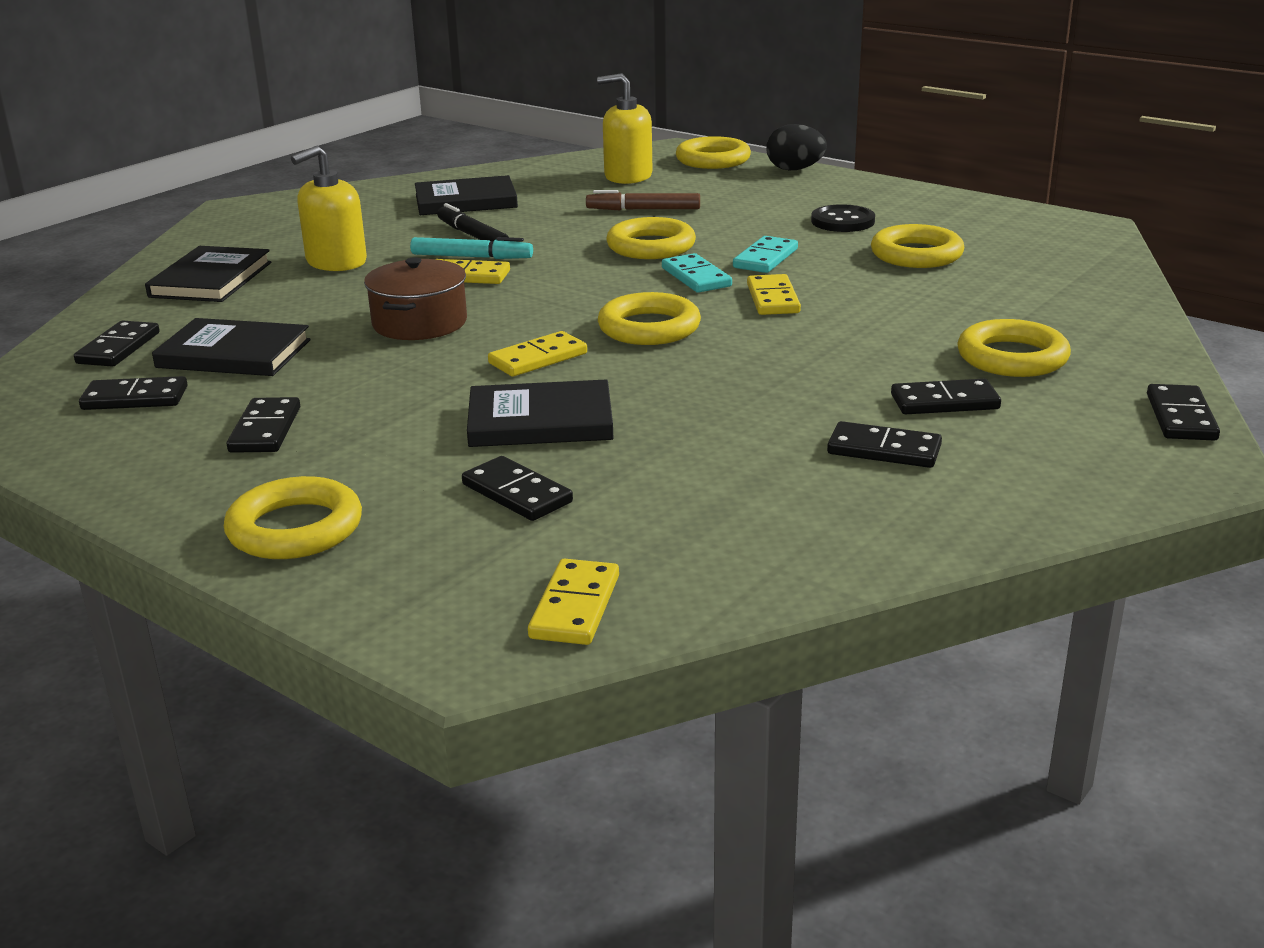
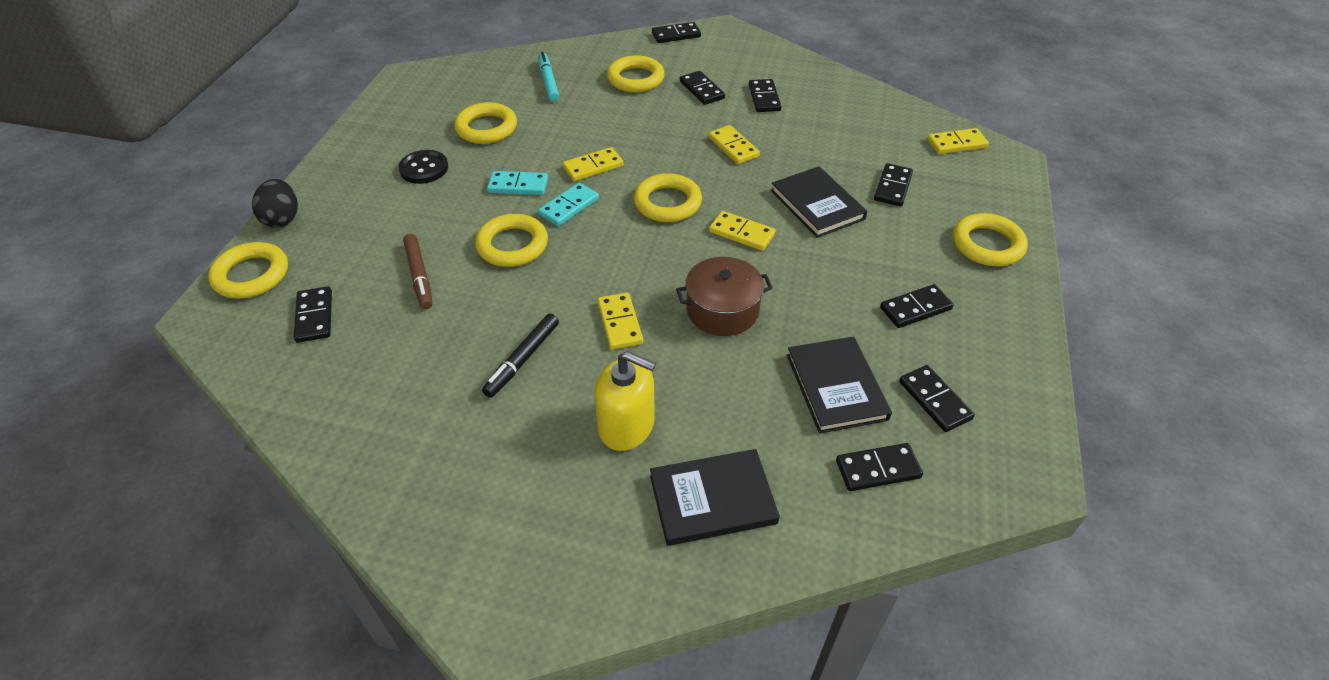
camera: 115 degrees left, 20 degrees up
(466, 201) = (420, 408): black book -> none
(471, 257) = (576, 338): turquoise marker -> turquoise marker (548, 81)
(628, 176) = (314, 316): yellow soap dispenser -> black domino
(745, 393) = (733, 147): none -> yellow domino

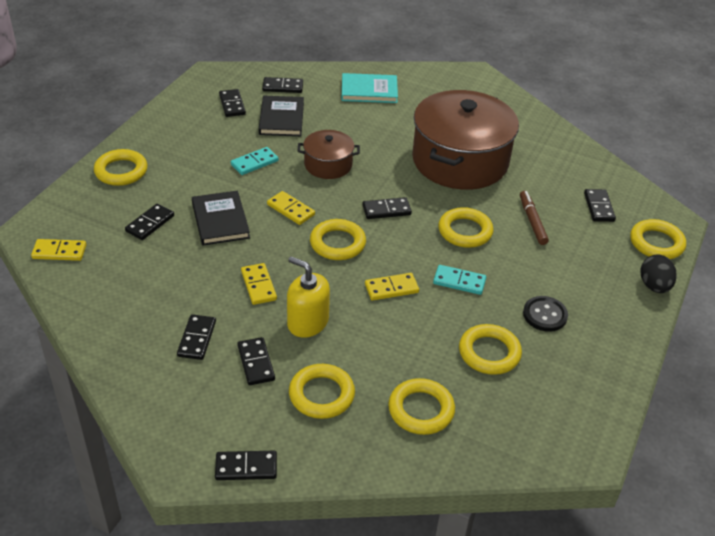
camera: 170 degrees left, 5 degrees down
(522, 359) = (460, 161): black marker -> brown pot
(548, 81) = (421, 410): turquoise marker -> yellow ring
(569, 206) = (418, 254): turquoise domino -> turquoise domino (254, 163)
(620, 323) = (396, 169): yellow domino -> none
(626, 425) = (404, 122): yellow soap dispenser -> yellow soap dispenser (307, 322)
(712, 500) = (369, 91): black book -> turquoise book
(915, 308) = (205, 145): black domino -> black domino (386, 210)

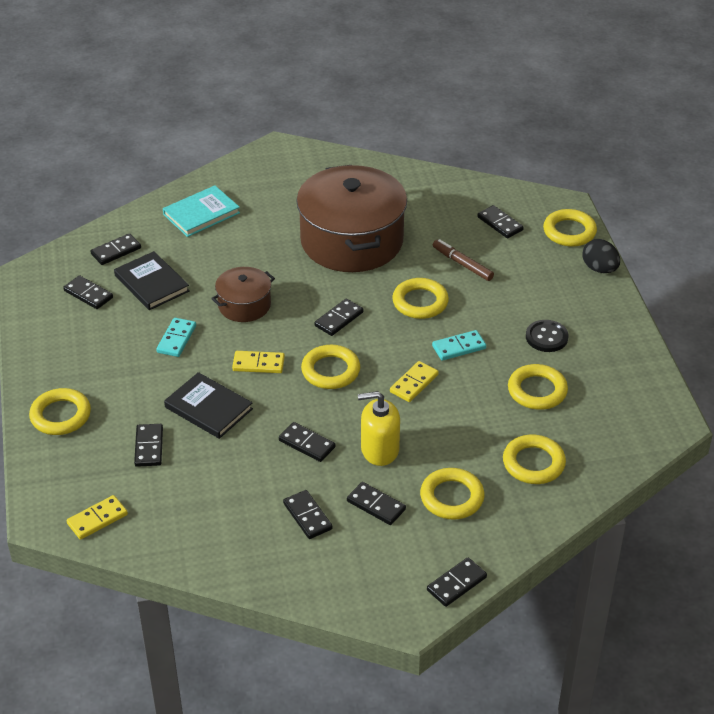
camera: 35 degrees left, 0 degrees up
(258, 285) = (307, 444): yellow domino -> black domino

